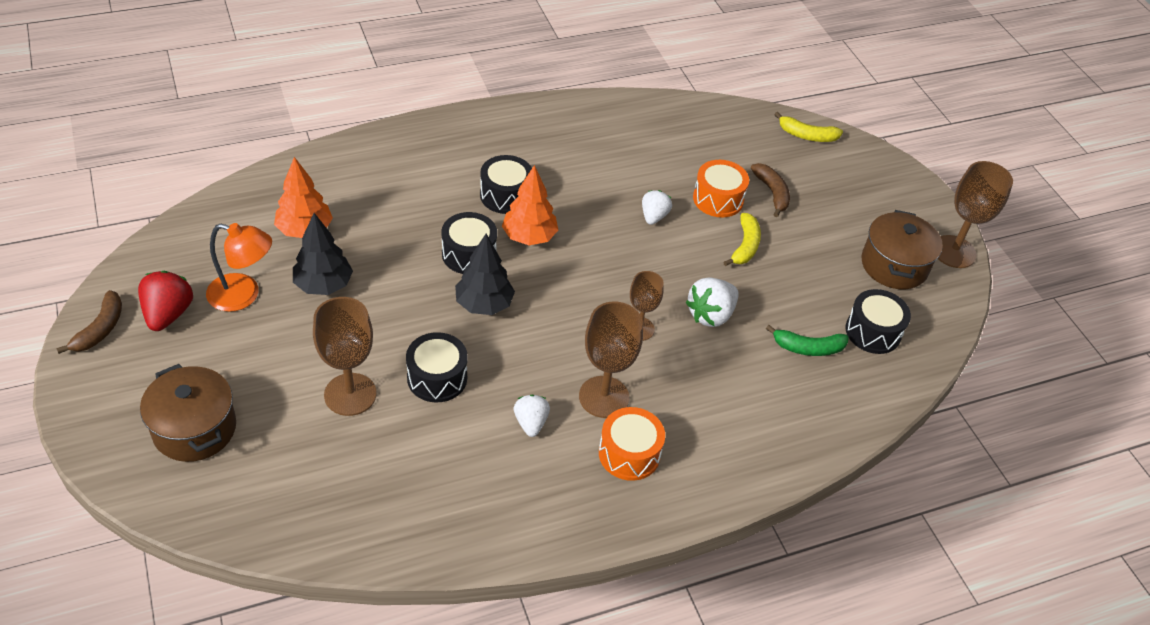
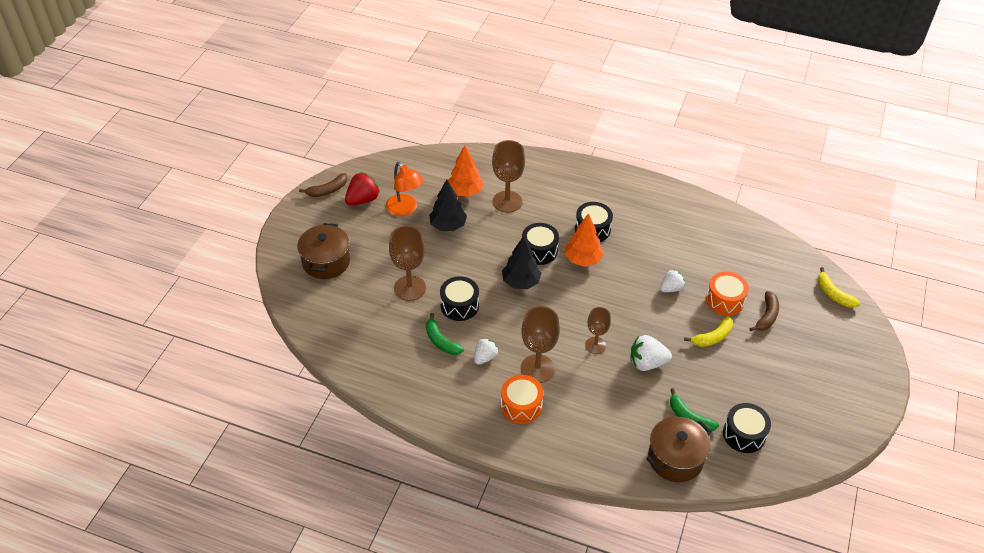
camera: 45 degrees right, 0 degrees up
(457, 437) = (441, 341): none -> green banana
(894, 265) = (805, 406): brown pot -> brown pot (675, 458)
(953, 252) = (861, 423): brown goblet -> brown goblet (507, 202)

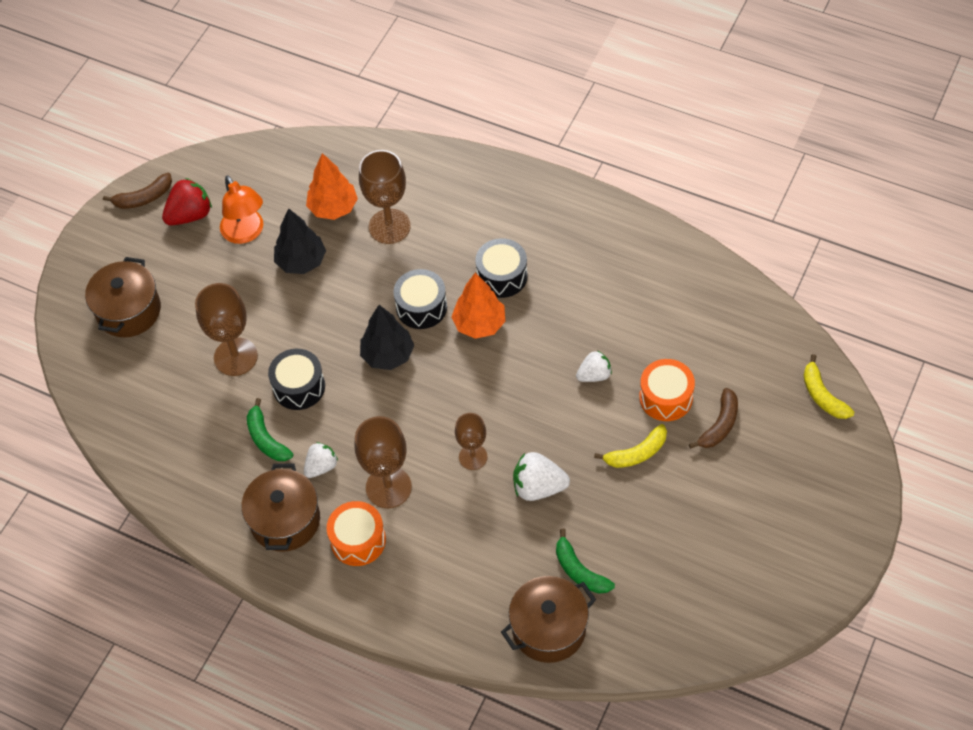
camera: 10 degrees right, 10 degrees up
(464, 395) = (285, 520): none -> brown pot
(744, 434) = (648, 600): black drum -> none

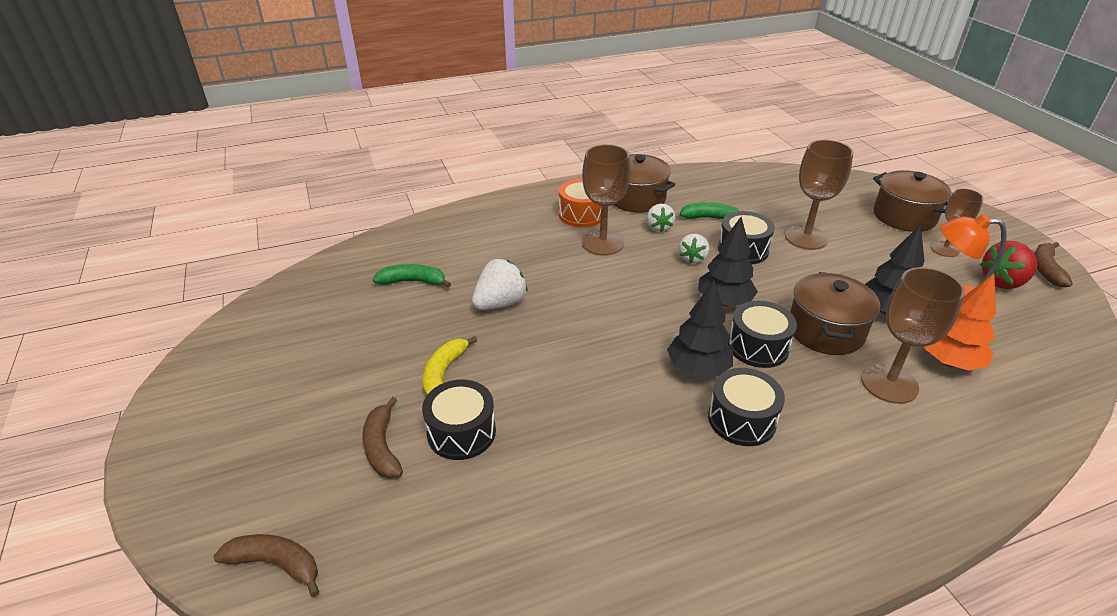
camera: 130 degrees right, 20 degrees down
(190, 215) = (1003, 282): red strawberry -> red strawberry turned 60 degrees clockwise
(473, 457) = (572, 289): brown goblet -> brown goblet (944, 249)
(479, 324) = (697, 368): orange tree -> black tree
(549, 628) = (403, 247): brown pot -> brown pot (825, 331)
(594, 375) = (550, 402): white strawberry -> white strawberry (692, 258)
(666, 397) = (461, 432): orange drum -> black drum
(822, 395) = (276, 564): yellow banana -> brown banana

